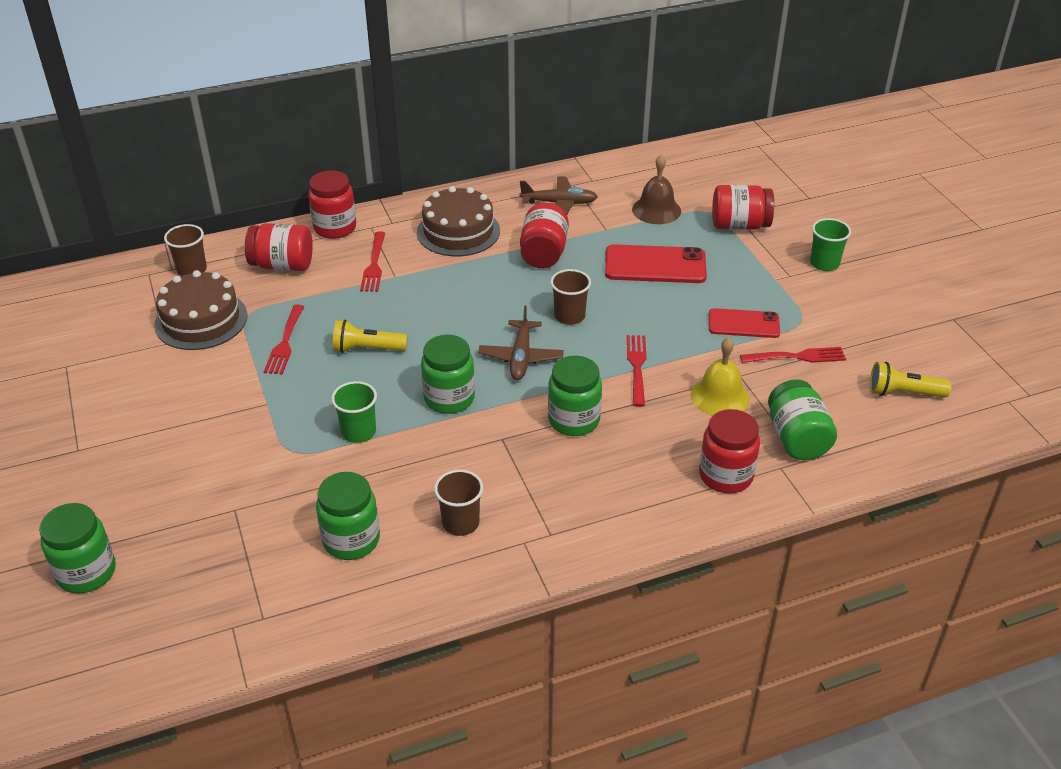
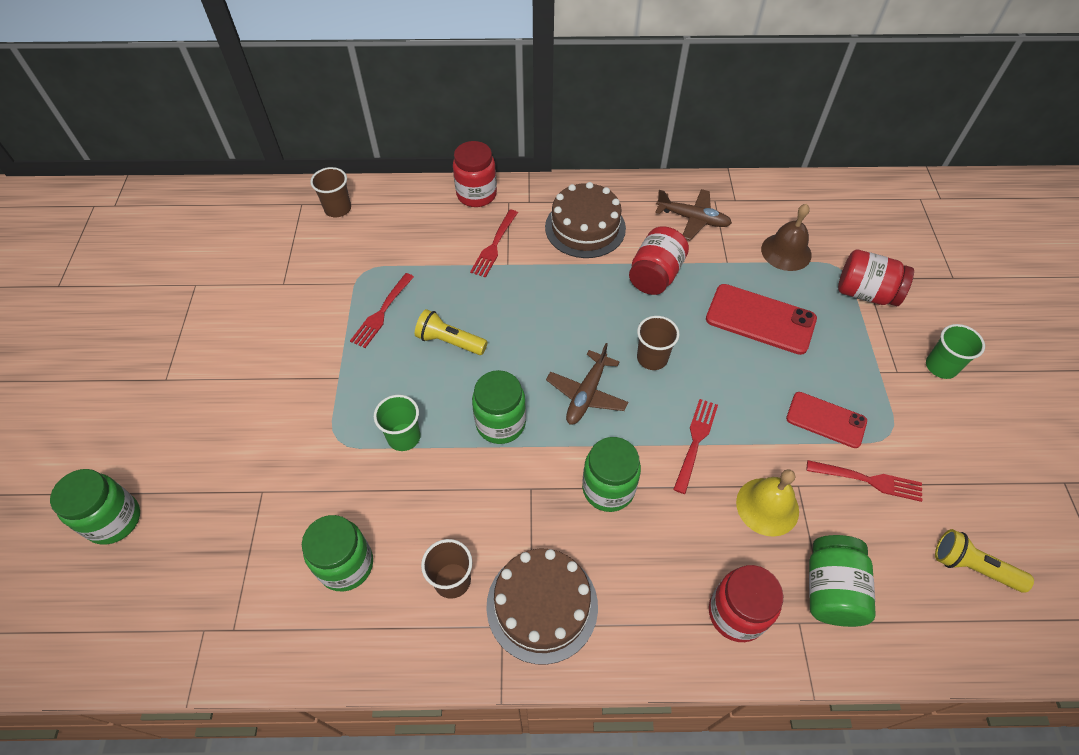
camera: 20 degrees right, 15 degrees up
(201, 320) = (322, 266): brown cake -> brown cake (542, 605)
(282, 265) = (415, 224): red jar -> none

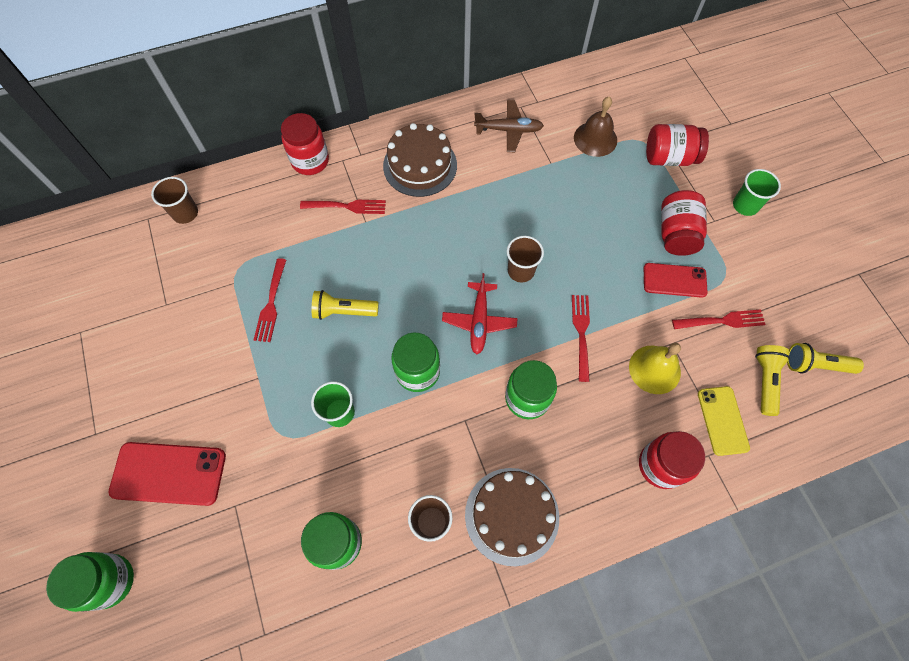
camera: 20 degrees left, 10 degrees up
(494, 245) = (346, 206): red fork -> red fork turned 90 degrees counterclockwise
(586, 394) = (479, 321): brown plane -> red plane
(655, 275) = (496, 193): red jar -> red jar (676, 234)
(760, 319) = (595, 207): red phone -> red phone (169, 473)
(830, 590) = (722, 420): green jar -> yellow phone
(900, 564) = (765, 381): none -> yellow flashlight

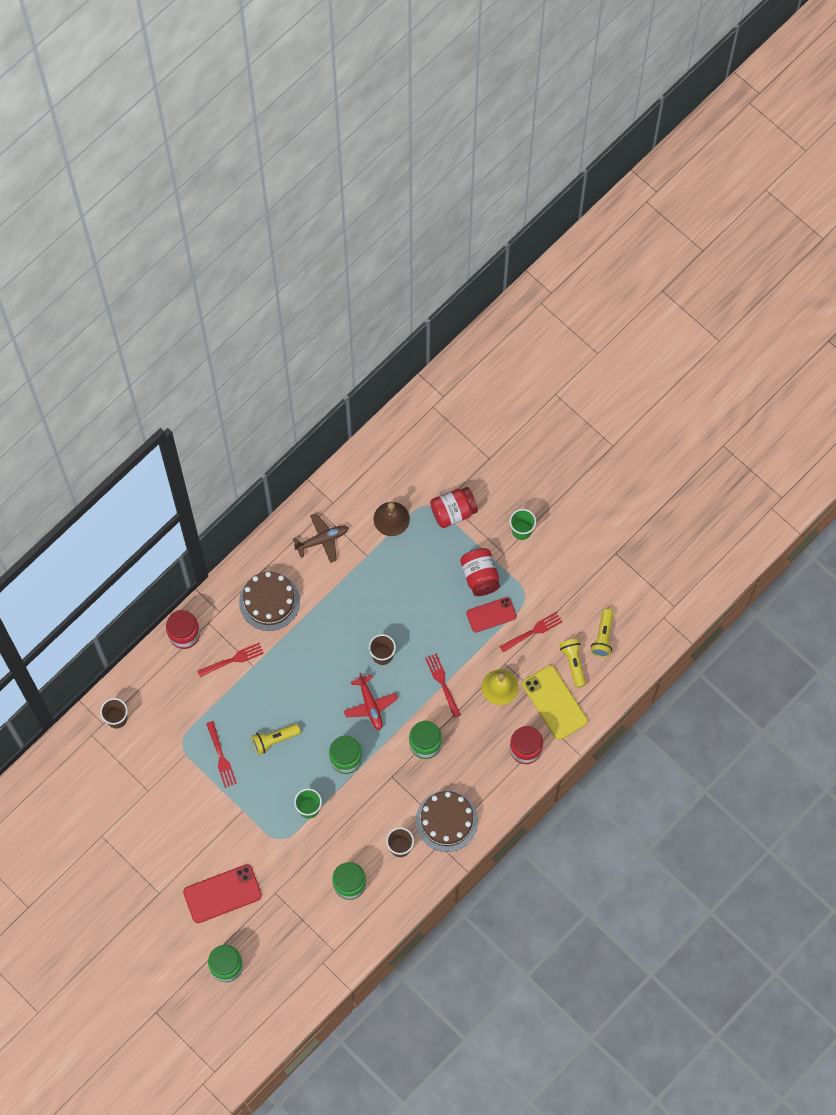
camera: 25 degrees left, 5 degrees up
(722, 420) = (554, 702): yellow phone -> yellow phone, size x1.51
(815, 365) = (603, 637): yellow flashlight -> yellow flashlight turned 60 degrees counterclockwise

